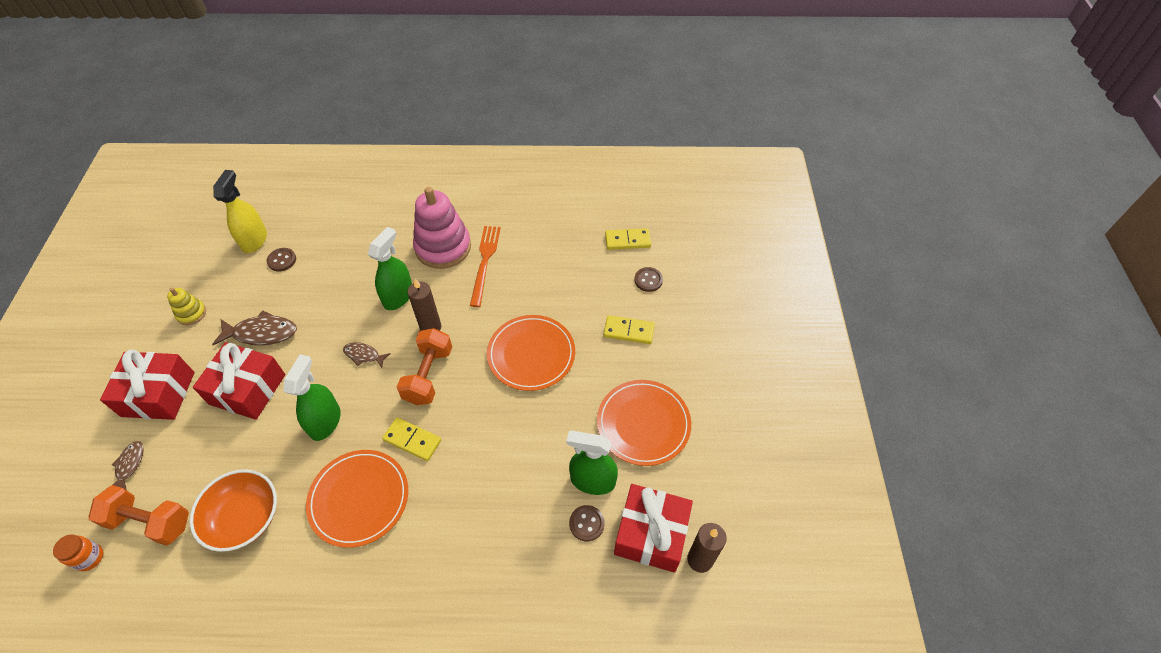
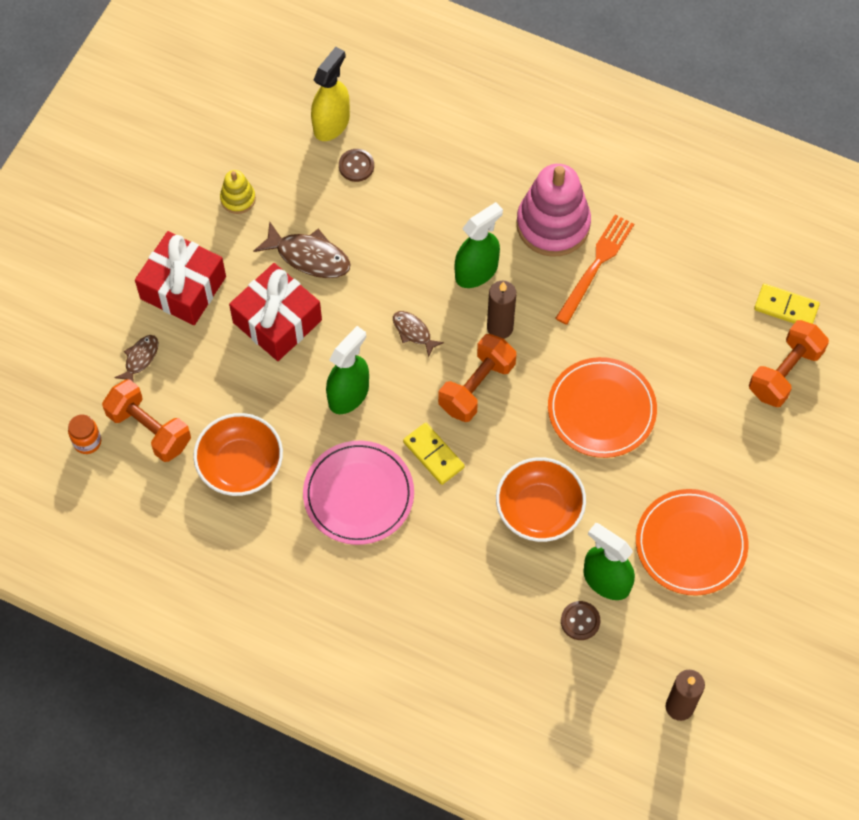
camera: 25 degrees right, 10 degrees up
(359, 499) = (358, 494): orange plate -> pink plate
(515, 447) = (539, 509): none -> orange bowl
(628, 331) = (728, 428): yellow domino -> none
(648, 280) = (785, 372): brown button -> orange dumbbell
(651, 534) = (642, 660): red gift -> none

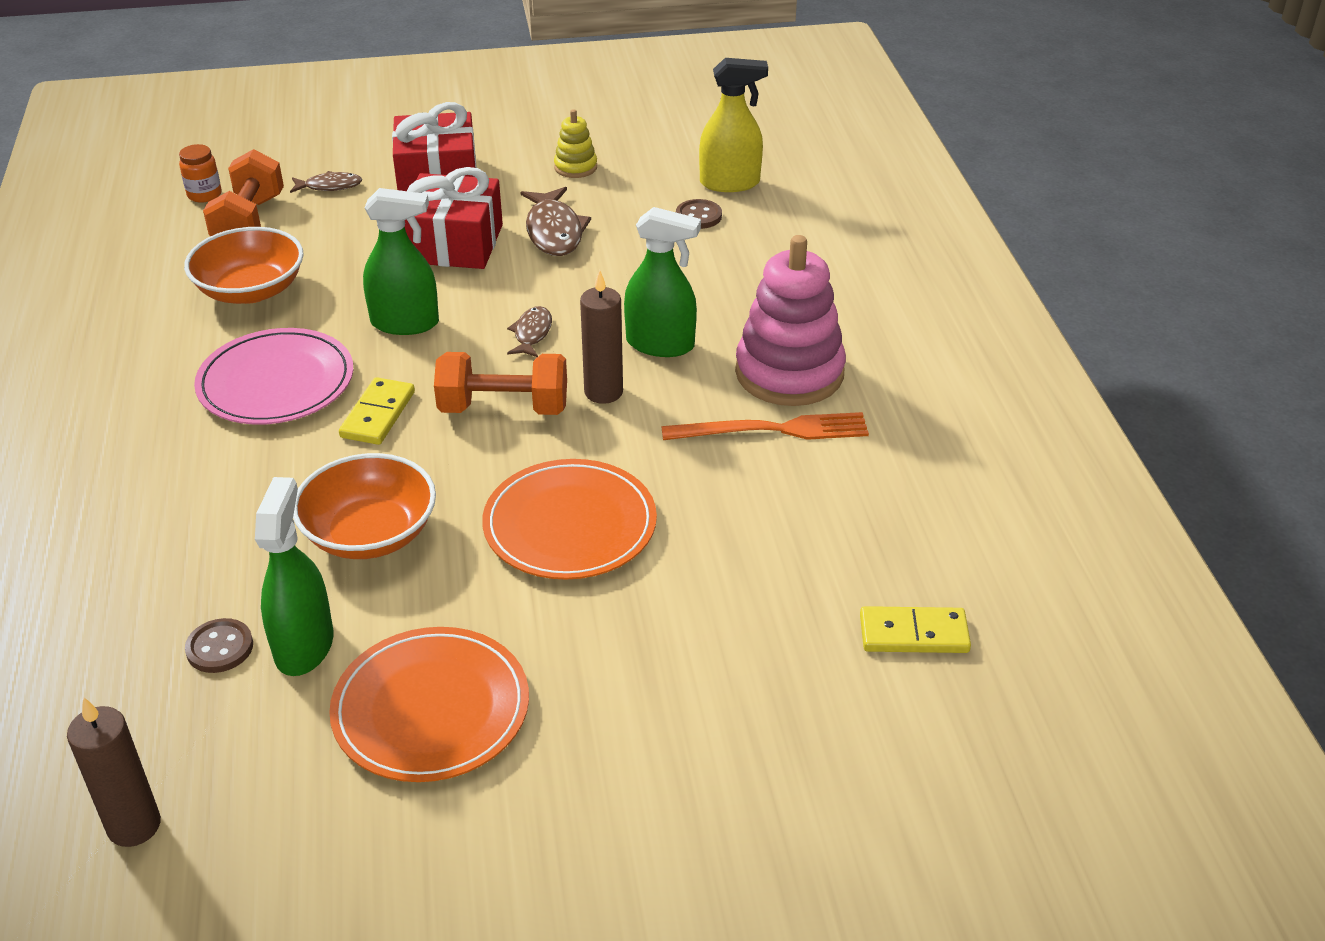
camera: 55 degrees right, 25 degrees down
(785, 372) = (808, 682): orange dumbbell -> none
(786, 307) = (913, 634): yellow domino -> yellow domino turned 75 degrees counterclockwise

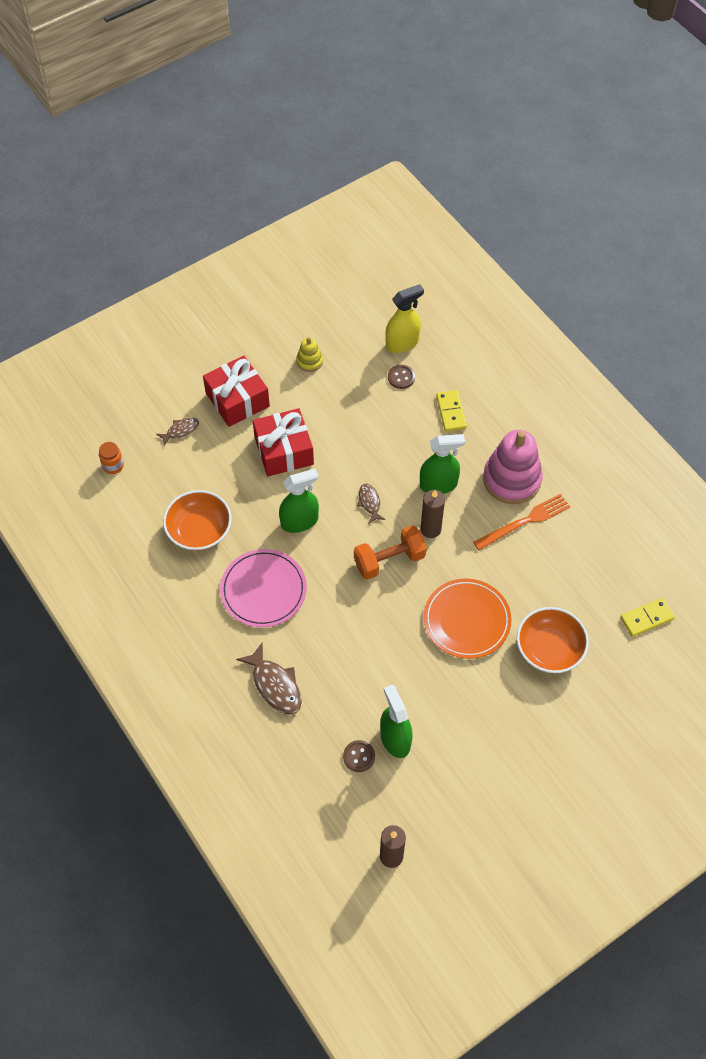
camera: 25 degrees left, 20 degrees up
(249, 222) = (157, 477): orange dumbbell -> none
(370, 533) = (379, 665): orange bowl -> orange bowl (549, 649)
(378, 414) = (330, 590): yellow domino -> yellow domino (451, 412)
(431, 709) = (472, 746): orange plate -> none
(554, 231) = (331, 420): brown fish -> brown fish (275, 685)

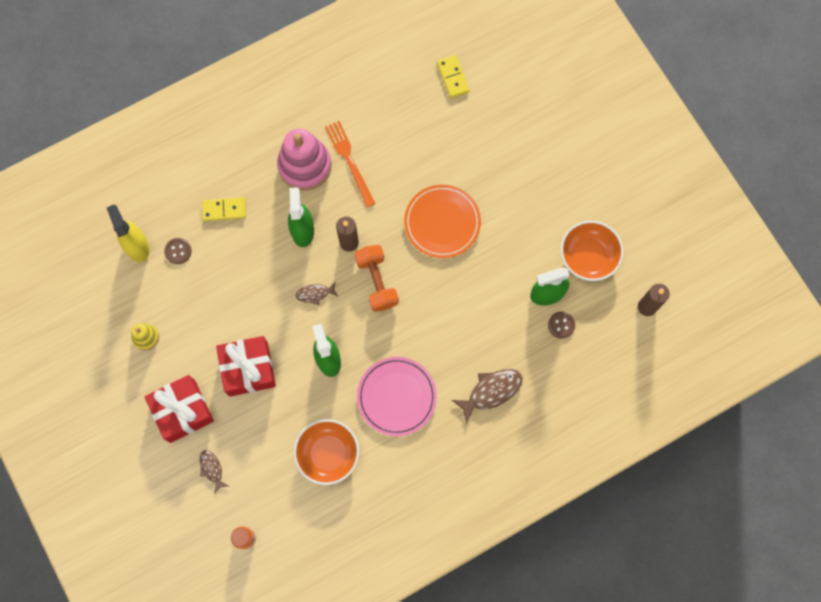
camera: 85 degrees left, 15 degrees up
(549, 649) = (474, 159): orange bowl -> orange bowl (588, 256)

